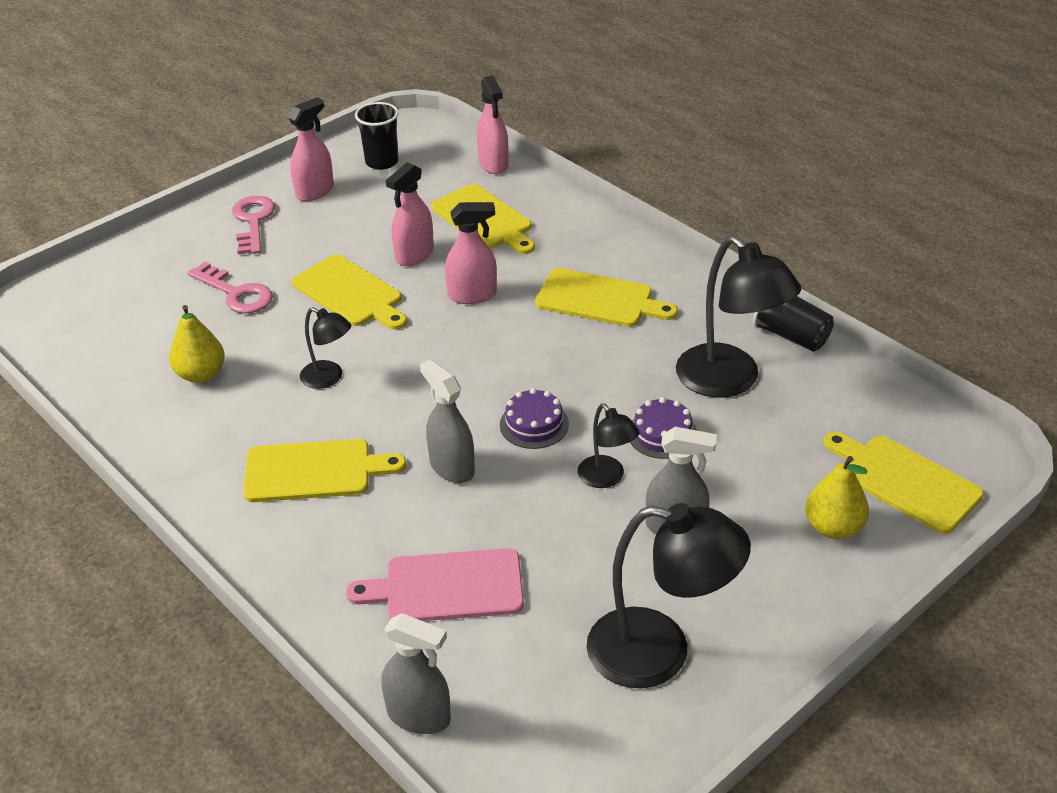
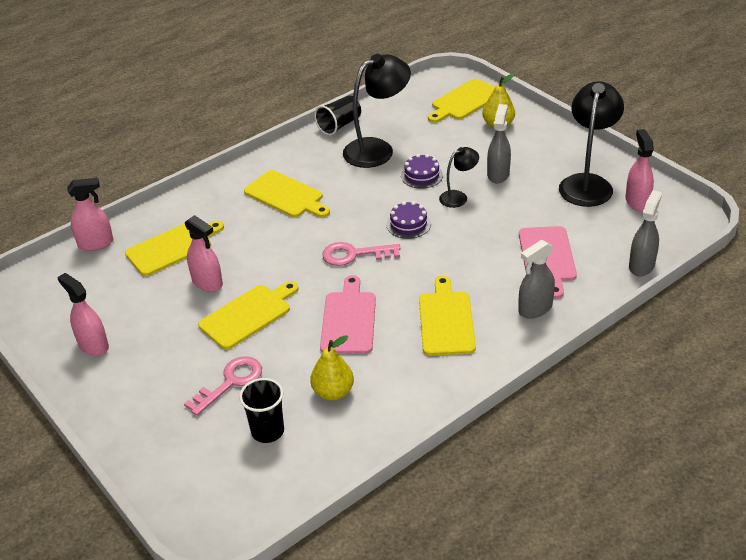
camera: 85 degrees left, 0 degrees up
(253, 221) = (126, 382): pink key -> pink key (354, 254)
(329, 378) = (348, 320): black lamp -> pink cutting board
(382, 162) = (64, 307): black cup -> black cup (267, 431)
(452, 467) = (445, 258): grey spray bottle -> grey spray bottle (535, 309)
(472, 295) = (266, 252): pink spray bottle -> pink spray bottle (637, 201)
(599, 299) = (286, 195): yellow cutting board -> yellow cutting board turned 105 degrees clockwise

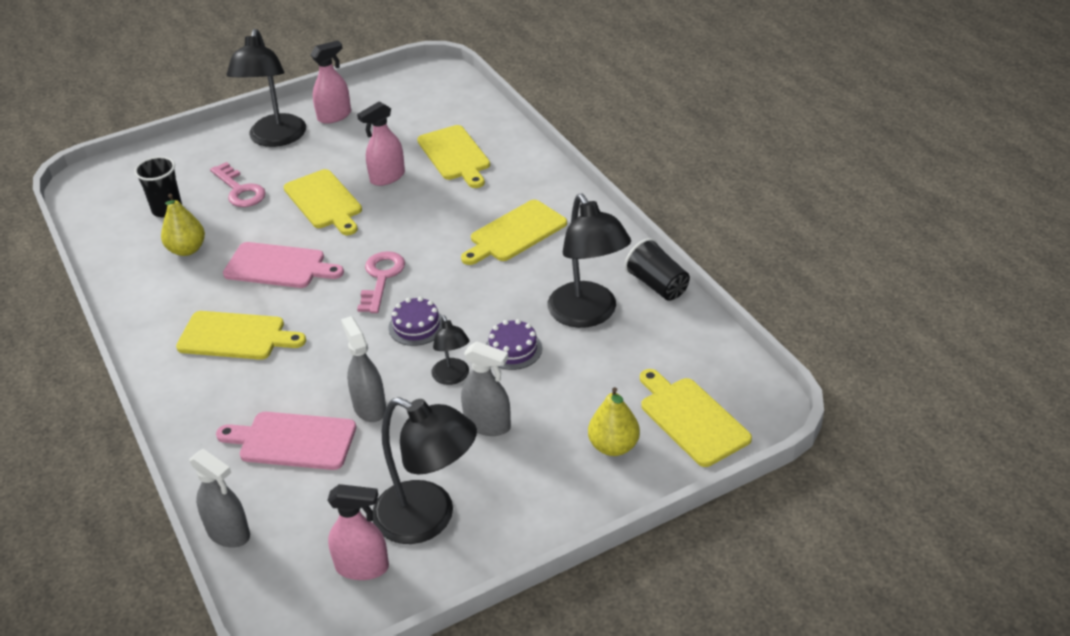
camera: 100 degrees right, 0 degrees up
(96, 243) = (483, 110): pink spray bottle -> none
(134, 381) = (275, 138): none -> black lamp
(535, 309) = (211, 411): grey spray bottle -> grey spray bottle (369, 407)

